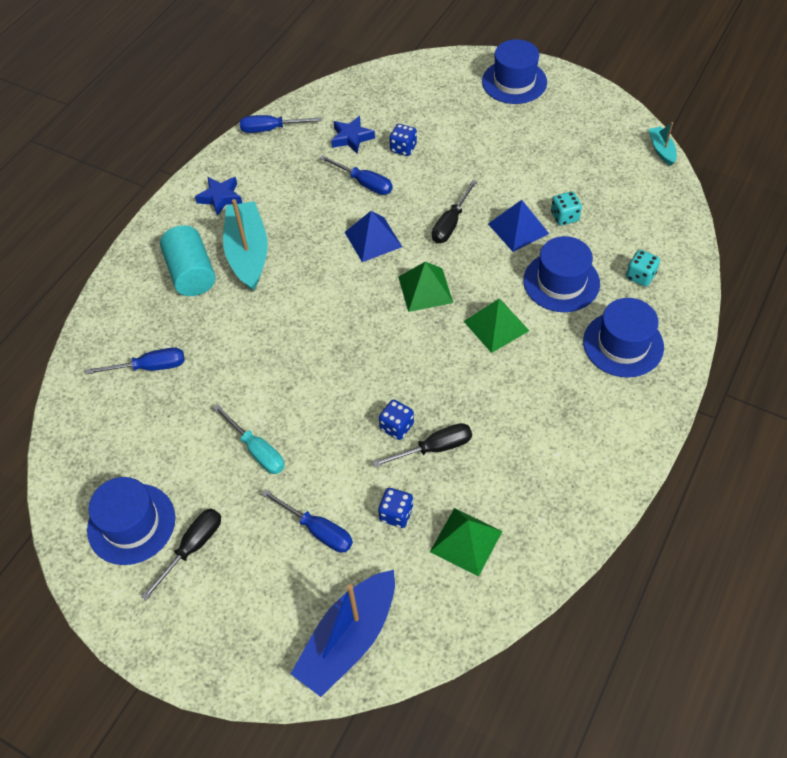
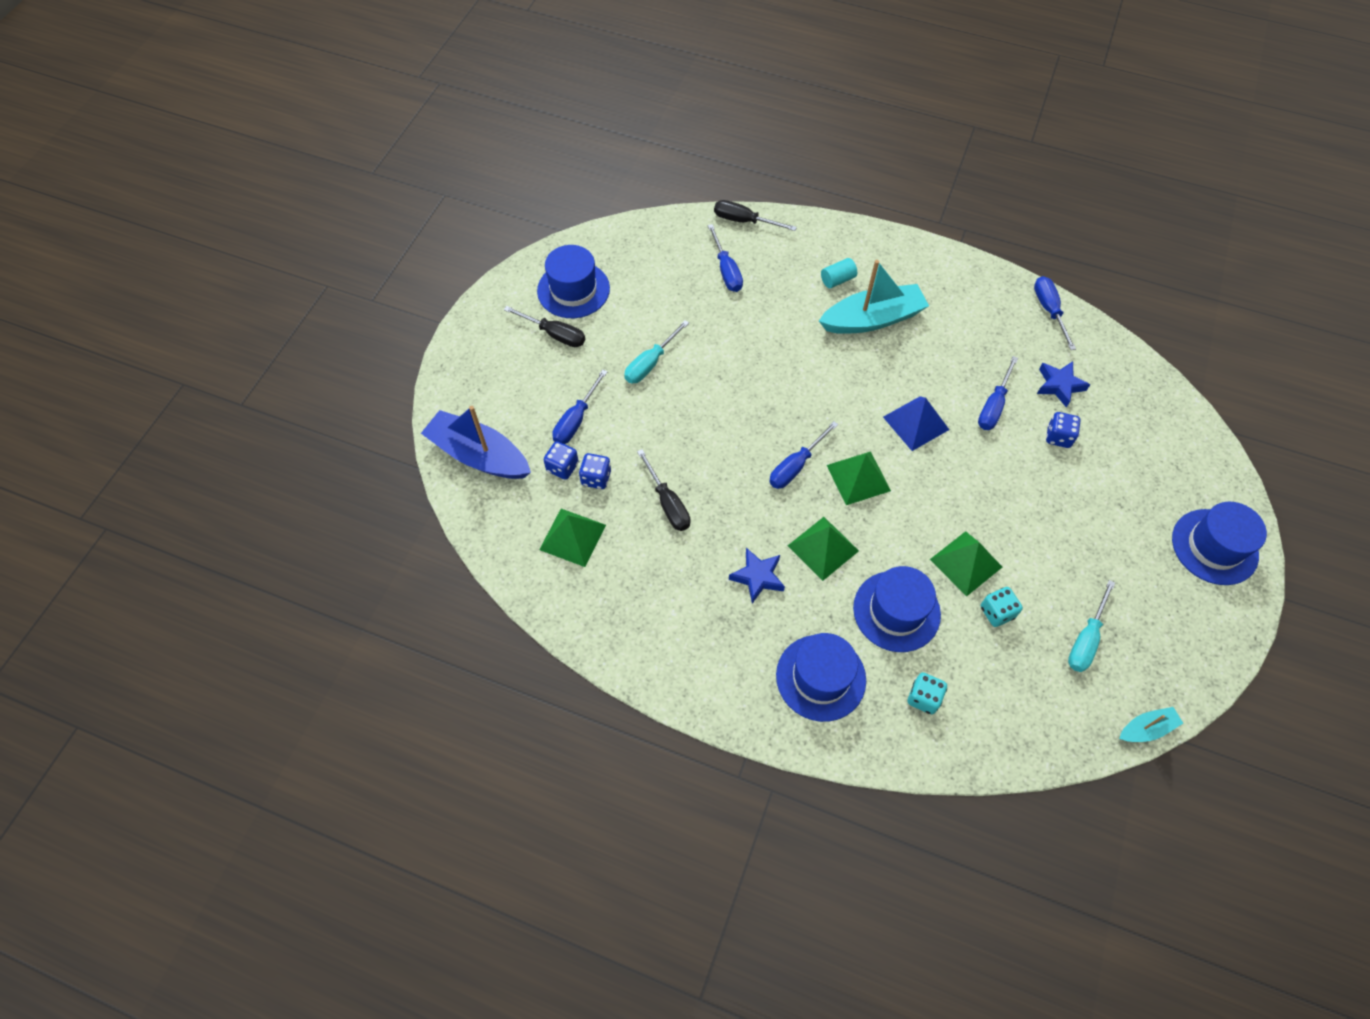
camera: 80 degrees right, 5 degrees up
(191, 273) = (837, 280): turquoise cylinder -> turquoise cylinder, size x0.52
(220, 198) = (939, 284): blue star -> blue star (757, 577)
(396, 427) = (688, 469): blue dice -> blue dice (562, 467)
(406, 335) = (796, 466): none -> blue screwdriver
(451, 223) = (956, 494): black screwdriver -> black screwdriver (744, 221)
(518, 228) = (966, 563): blue pyramid -> green pyramid
(589, 168) = (1086, 639): none -> turquoise screwdriver

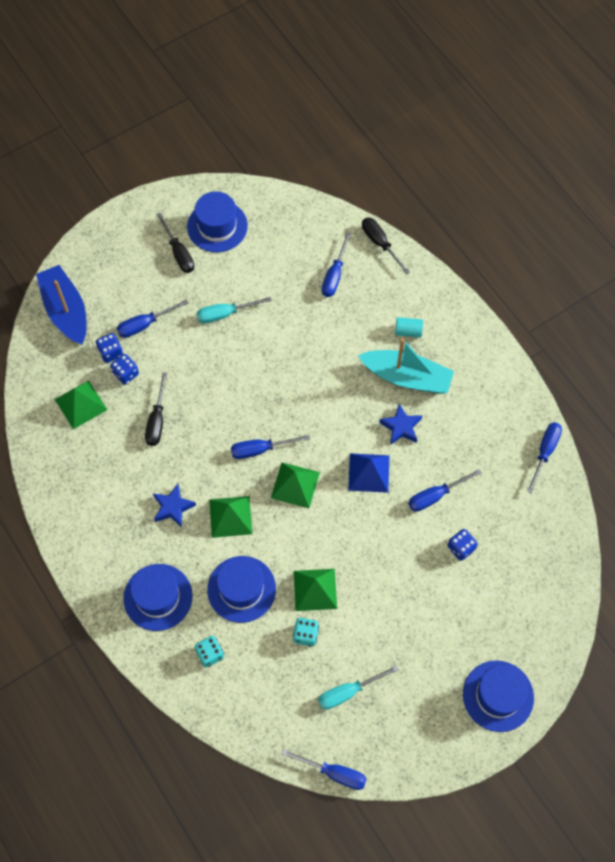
camera: 35 degrees right, 5 degrees up
(1059, 385) = (498, 512): blue star -> blue star (401, 427)
(1146, 728) = (334, 773): turquoise boat -> blue screwdriver

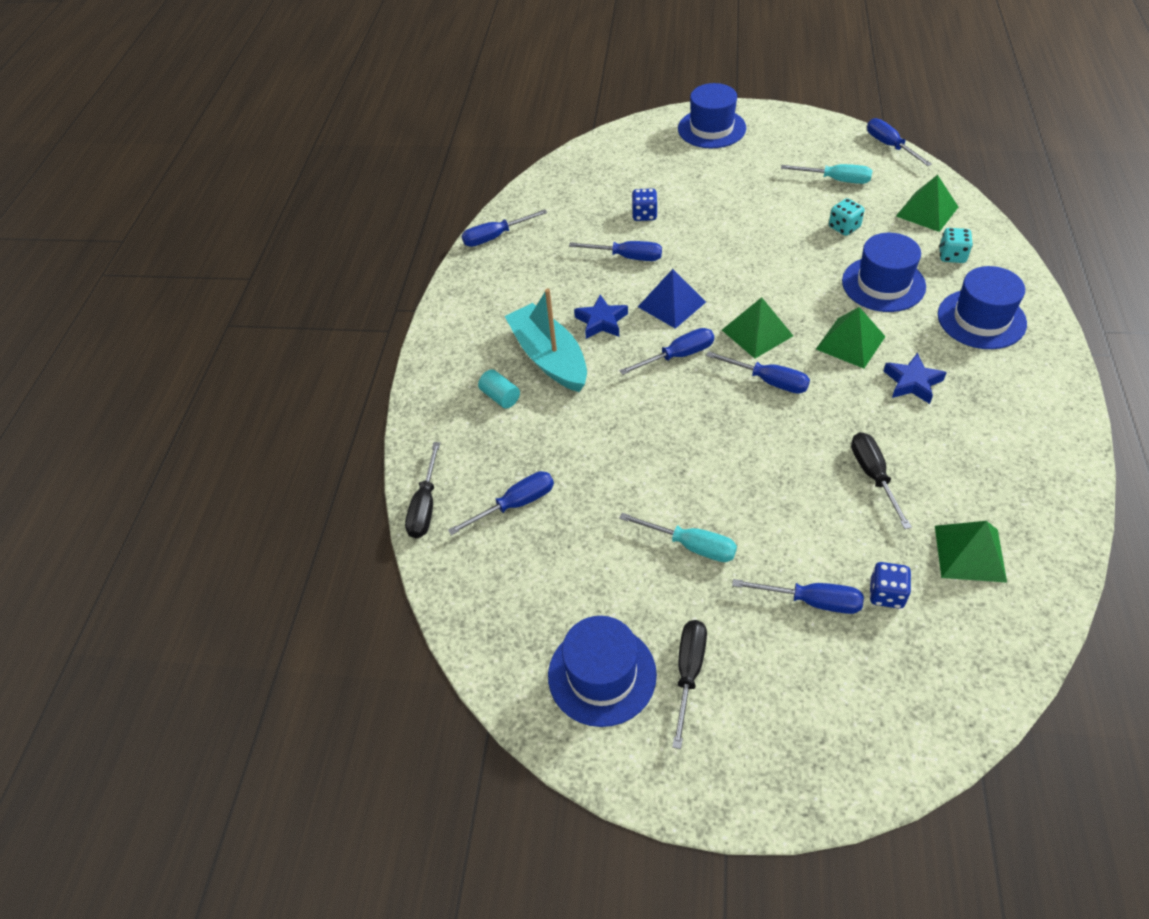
camera: 135 degrees left, 15 degrees down
(66, 311) = (923, 699): blue boat -> none
(126, 374) = (881, 554): blue dice -> none
(157, 420) = (873, 476): black screwdriver -> black screwdriver turned 60 degrees counterclockwise
(315, 589) = (808, 251): green pyramid -> green pyramid (927, 211)
(330, 432) = (678, 356): none -> blue screwdriver

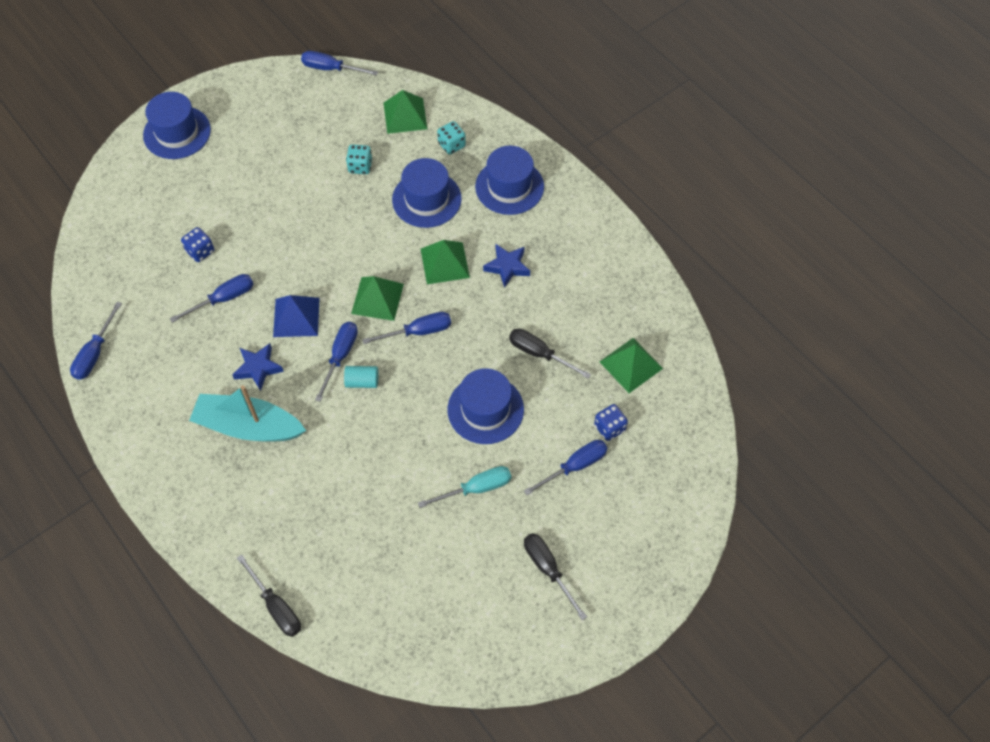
camera: 50 degrees left, 10 degrees up
(500, 397) = (244, 484): turquoise cylinder -> turquoise cylinder (362, 381)
(515, 504) = (338, 554): blue screwdriver -> none
(602, 675) = (501, 614): blue hat -> blue hat (485, 409)
(836, 180) = (318, 126): turquoise screwdriver -> none

